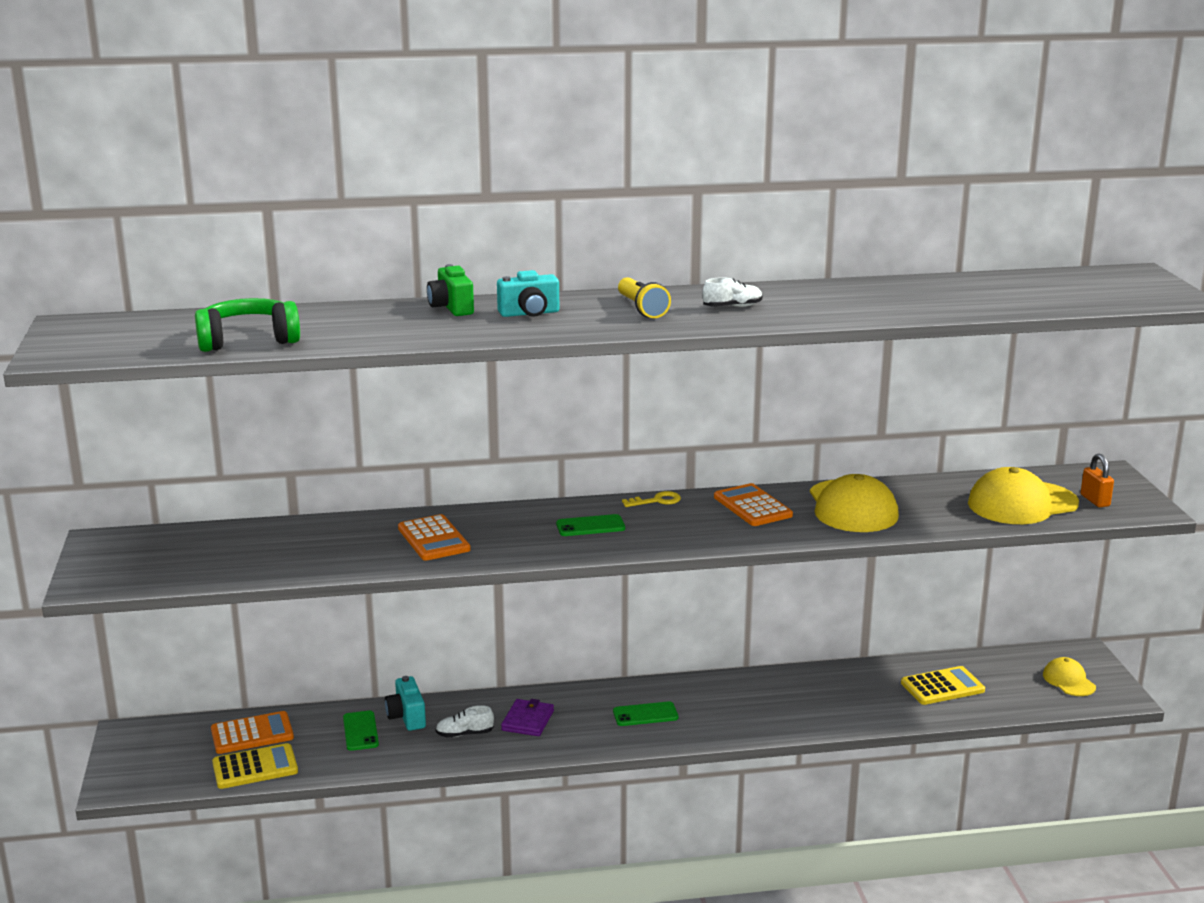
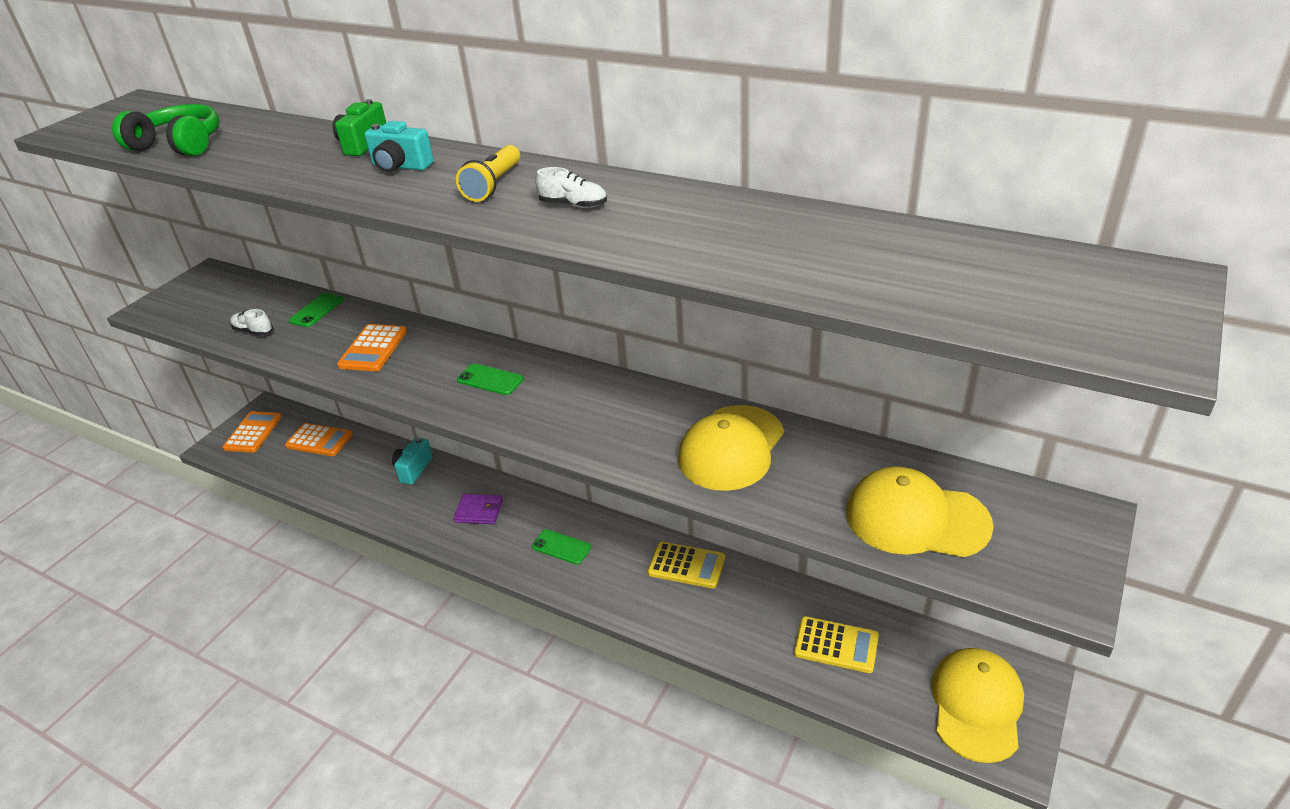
camera: 40 degrees right, 15 degrees up
(255, 767) = (290, 469): yellow calculator -> yellow calculator (686, 565)
(360, 731) = (375, 468): green phone -> green phone (317, 310)
(464, 734) = (428, 503): white shoe -> white shoe (253, 331)
(527, 720) = (479, 511): purple wallet -> purple wallet turned 45 degrees clockwise
(656, 501) = (576, 371): yellow key -> none
(752, 506) = (643, 410): orange calculator -> orange calculator (253, 432)
(1068, 681) = (976, 705): yellow cap -> yellow cap, size x1.83
(1095, 500) = (1013, 551): orange padlock -> none

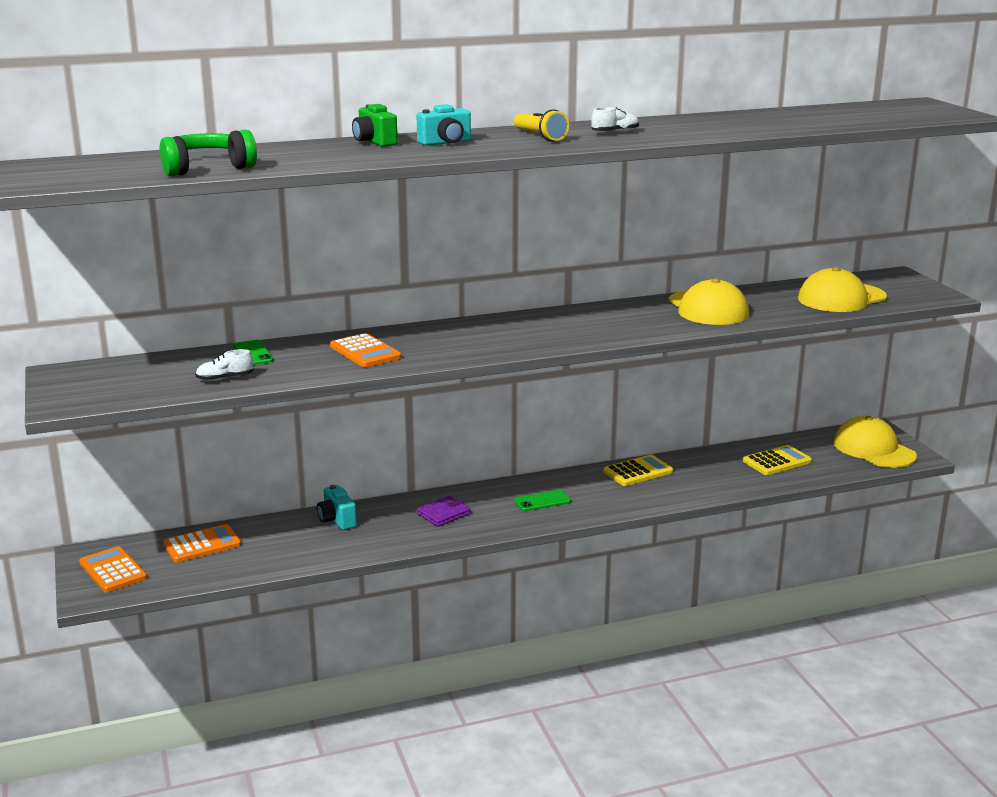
camera: 50 degrees left, 15 degrees down
(490, 380) = (497, 334): green phone -> none

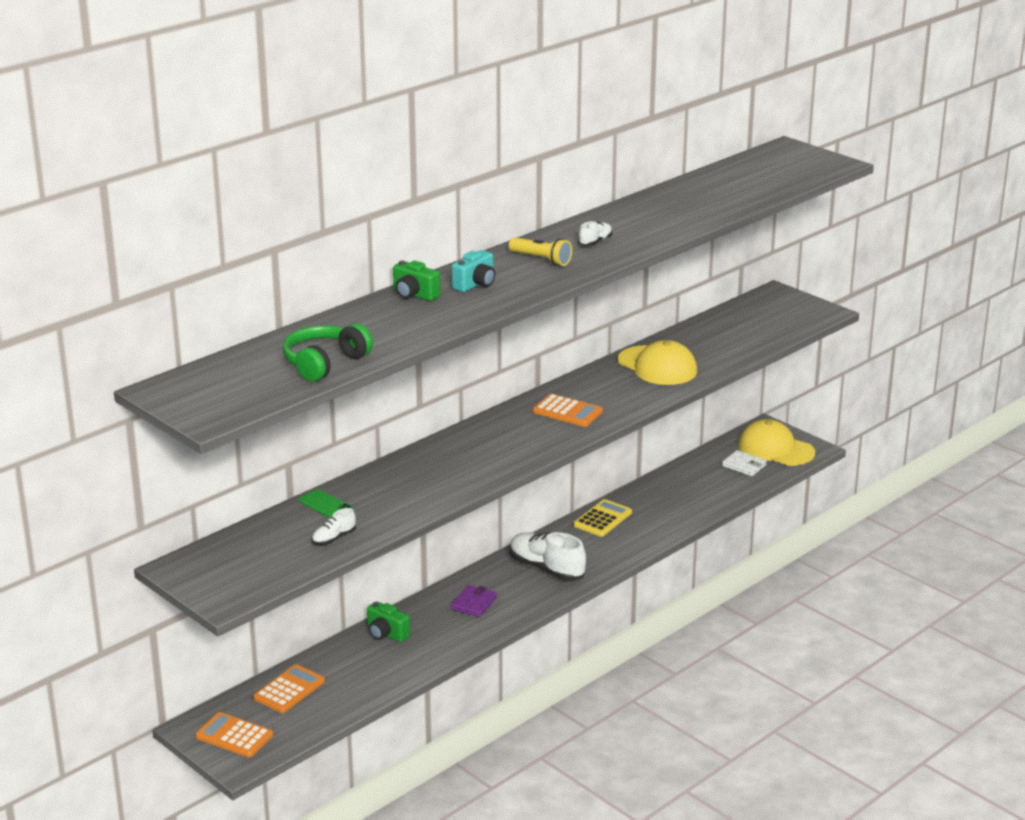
camera: 25 degrees left, 5 degrees up
(337, 520) = (386, 634): turquoise camera -> green camera
(365, 352) = (422, 480): orange calculator -> orange calculator (567, 411)
(542, 501) = (546, 569): green phone -> white shoe
(777, 461) = (708, 480): yellow calculator -> none
(827, 456) = (744, 465): none -> white wallet
(841, 298) = (752, 331): yellow cap -> none

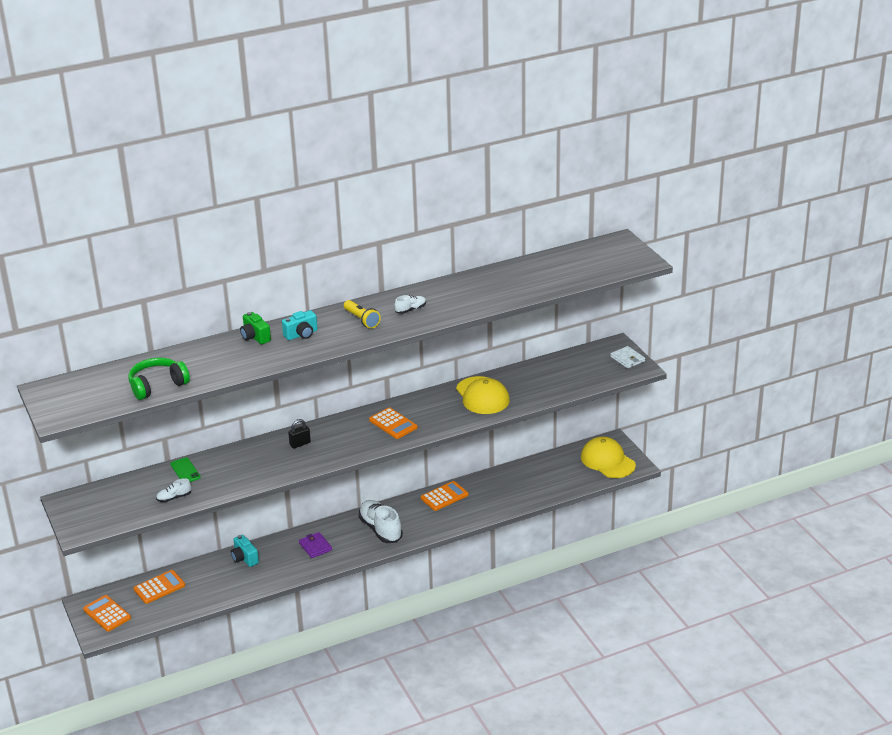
camera: 20 degrees right, 5 degrees up
(386, 634) = (244, 558): green camera -> turquoise camera
(461, 451) = (300, 444): none -> black padlock
(474, 603) = (315, 546): purple wallet -> purple wallet turned 75 degrees counterclockwise
(602, 519) = (444, 496): yellow calculator -> orange calculator
(744, 465) = (574, 471): white wallet -> white wallet (627, 359)

